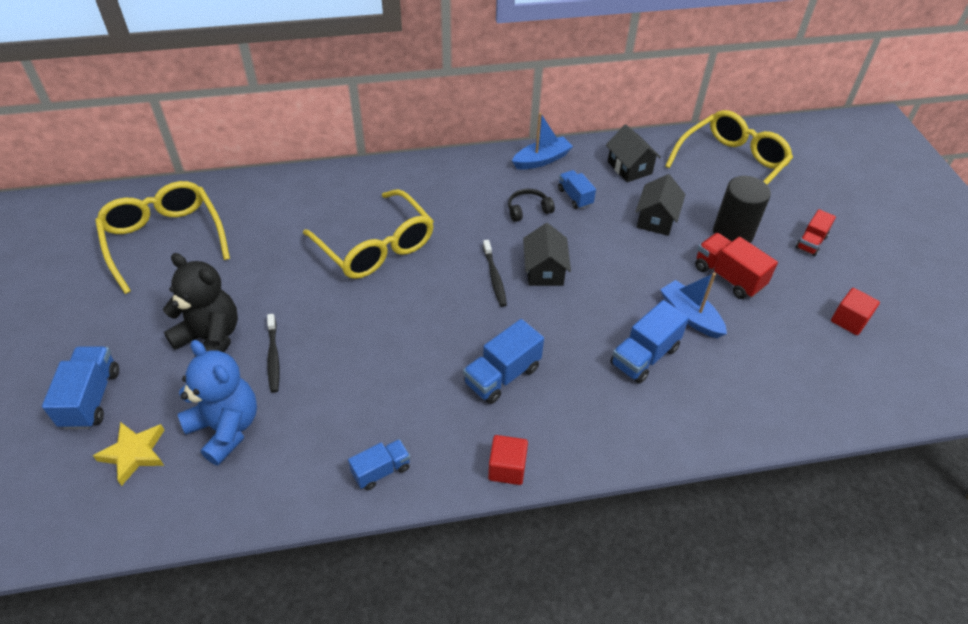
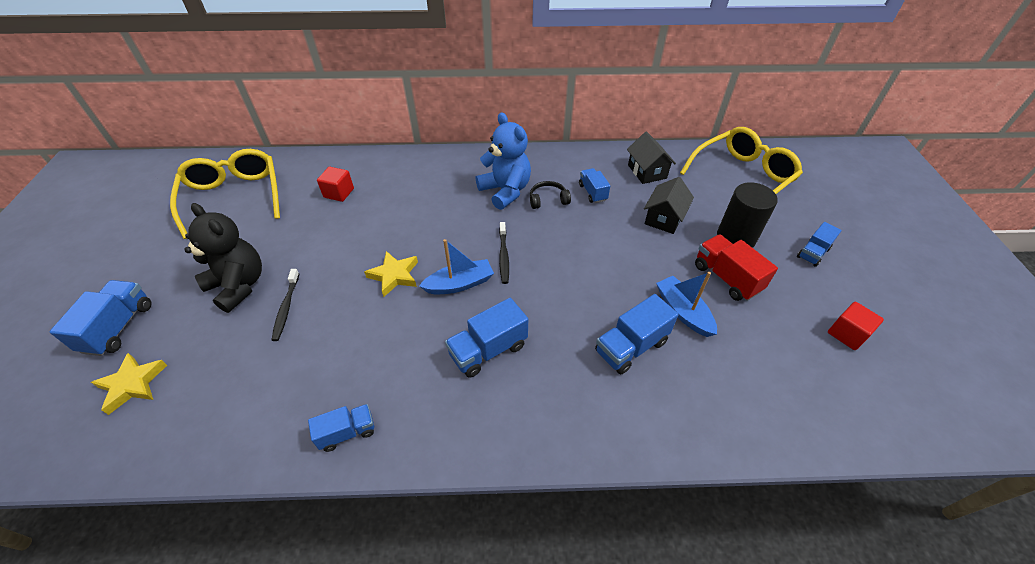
camera: 10 degrees right, 0 degrees up
(226, 428) = (221, 370): blue teddy bear -> blue teddy bear (505, 191)
(376, 247) = (406, 219): yellow glasses -> none
(381, 310) = (394, 275): none -> yellow star
(507, 468) = (470, 447): red cube -> red cube (339, 193)
(541, 160) = (569, 159): blue boat -> blue boat (459, 284)
(544, 271) = (551, 255): black house -> none
(811, 242) = (813, 253): red truck -> blue truck

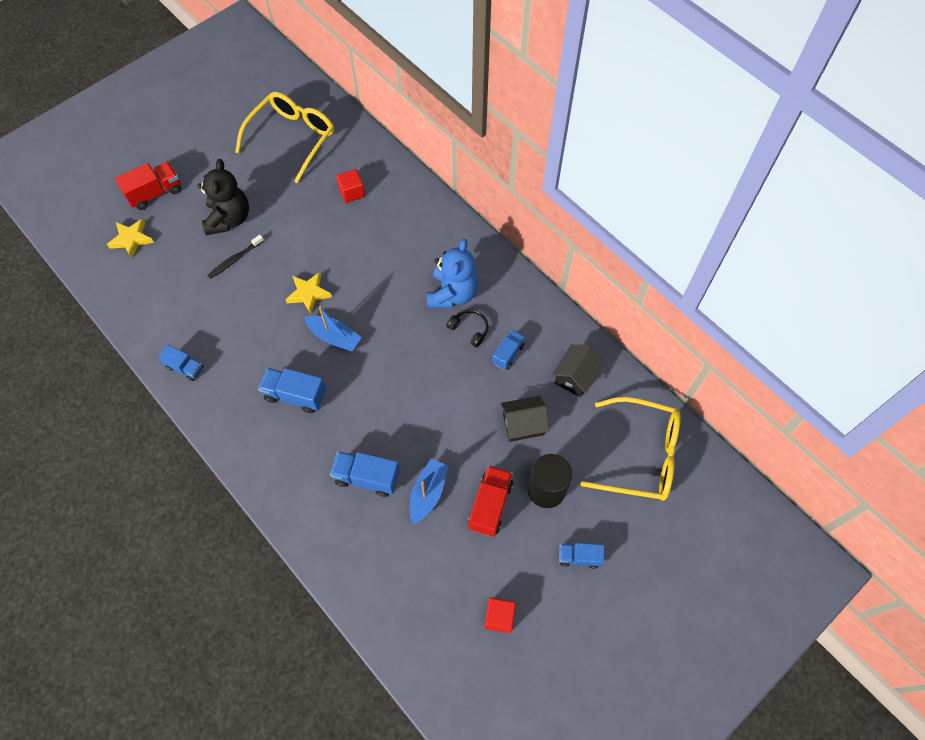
camera: 50 degrees right, 15 degrees up
(119, 327) = (155, 193): blue truck -> red truck
(503, 256) = (383, 344): black toothbrush -> none

